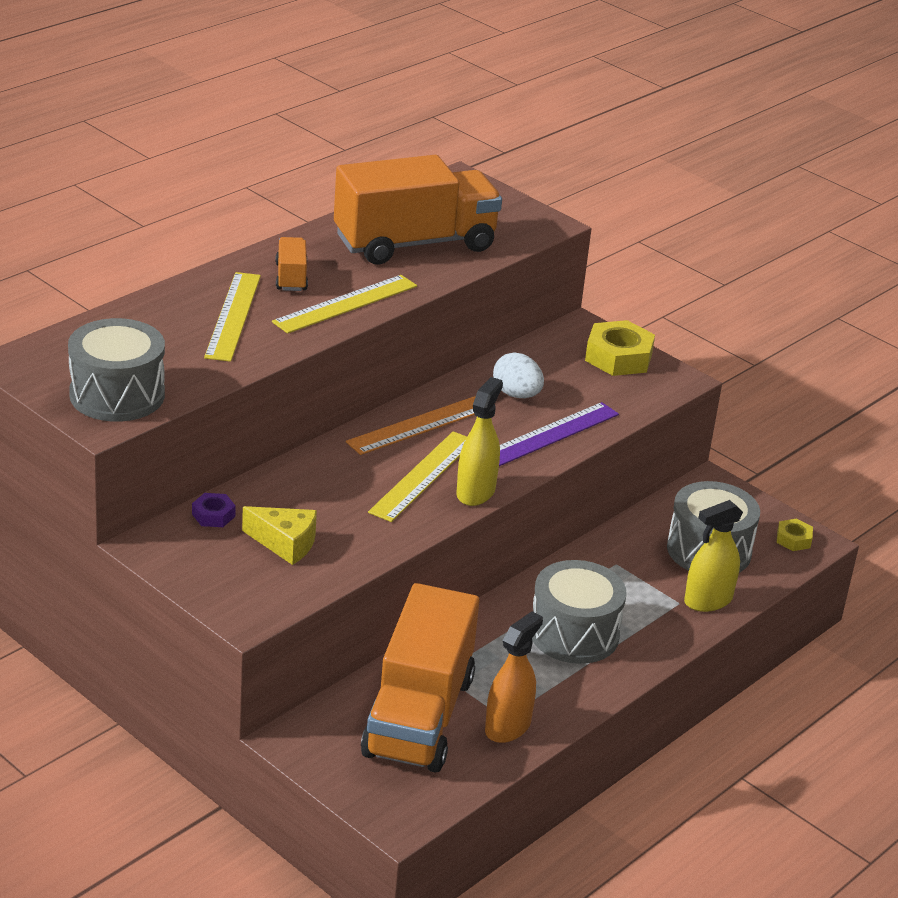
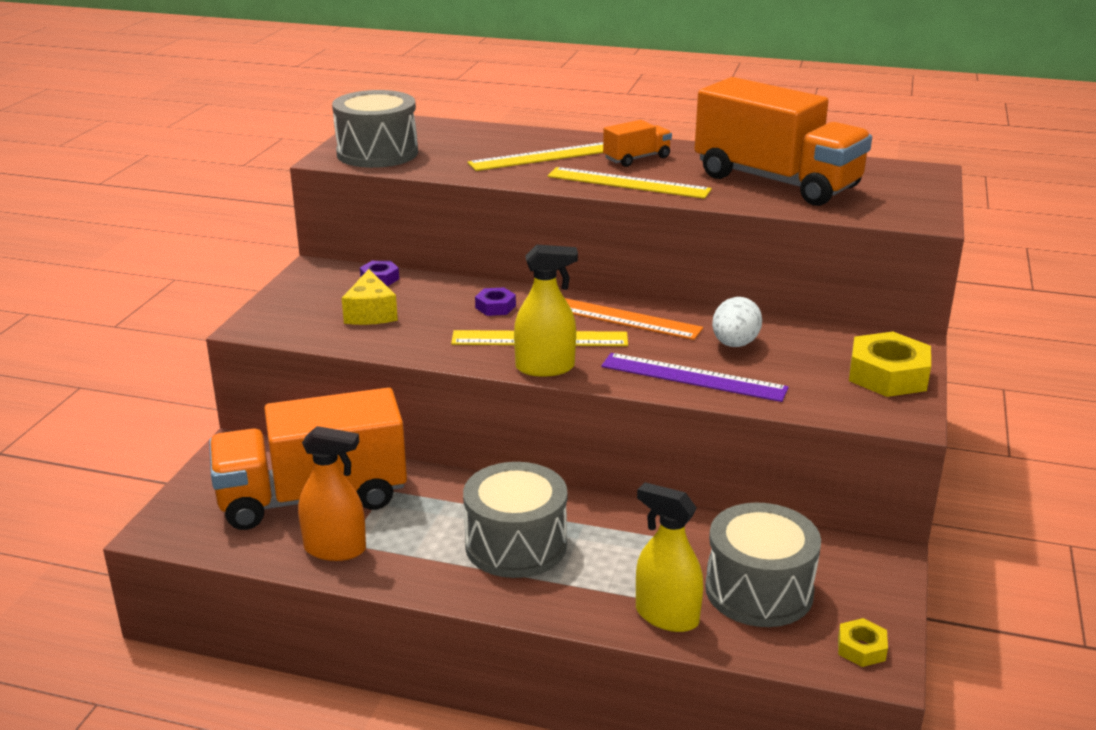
camera: 65 degrees right, 5 degrees down
(340, 475) = (495, 307): none -> purple nut

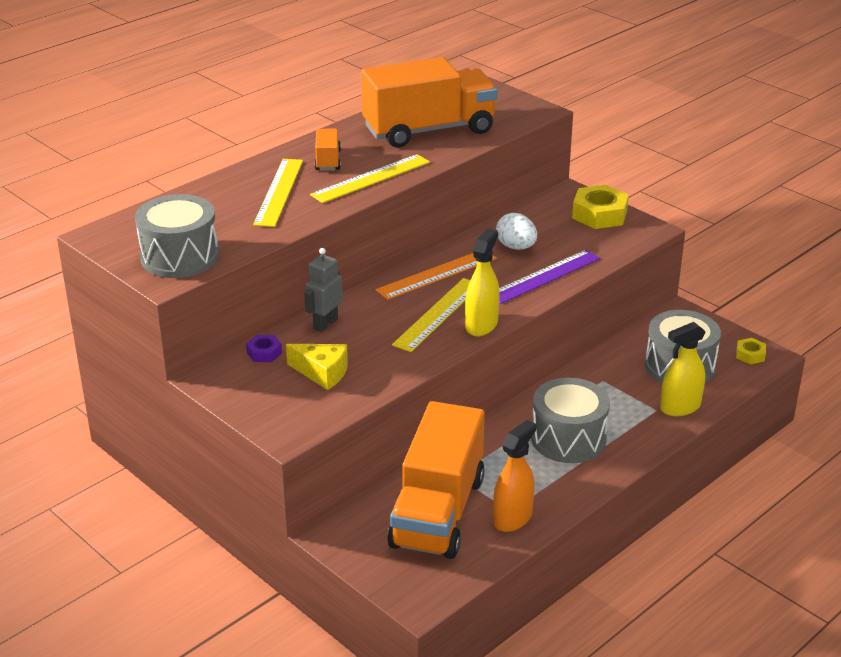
camera: 60 degrees left, 5 degrees up
(458, 290) = (325, 324): none -> grey robot
(495, 307) = (370, 316): purple nut -> none

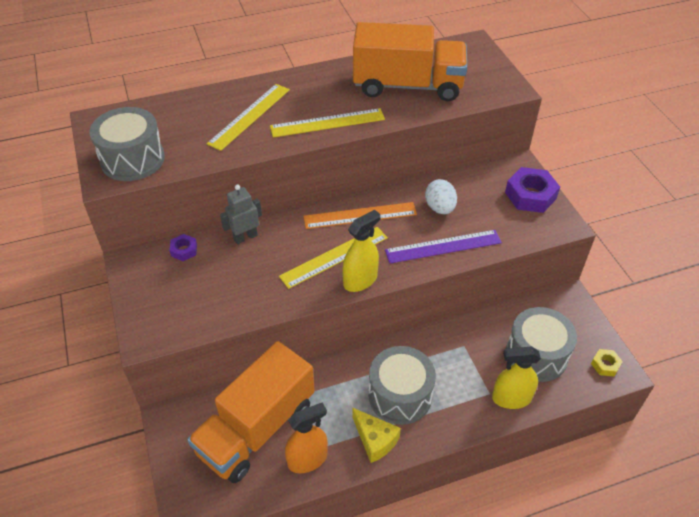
camera: 25 degrees right, 15 degrees up
(322, 373) = (210, 286): yellow cheese -> yellow cheese (375, 440)
(328, 160) = (308, 95): orange truck -> none
(599, 214) = (530, 195): yellow nut -> purple nut

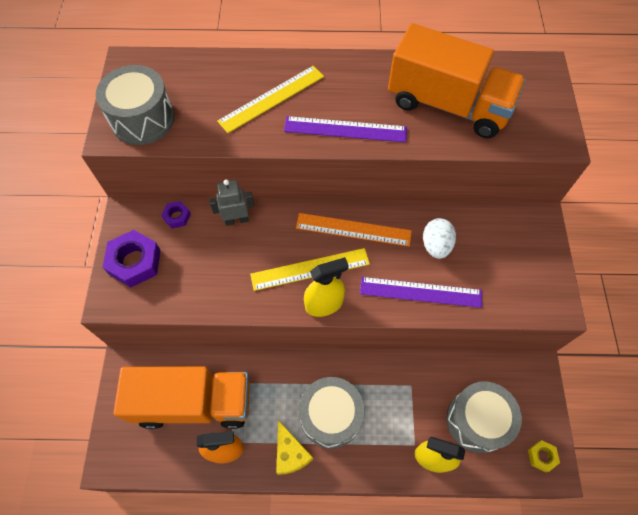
camera: 20 degrees right, 15 degrees up
(256, 428) = (193, 402): orange truck -> orange truck turned 150 degrees counterclockwise
(327, 123) = (345, 129): yellow ruler -> purple ruler
(530, 195) = (537, 260): purple nut -> purple nut (135, 262)

